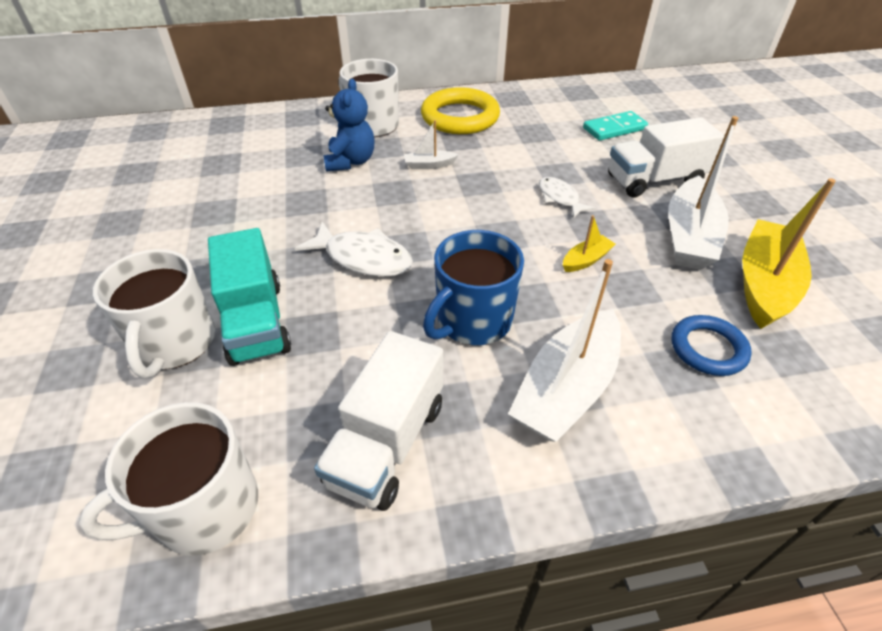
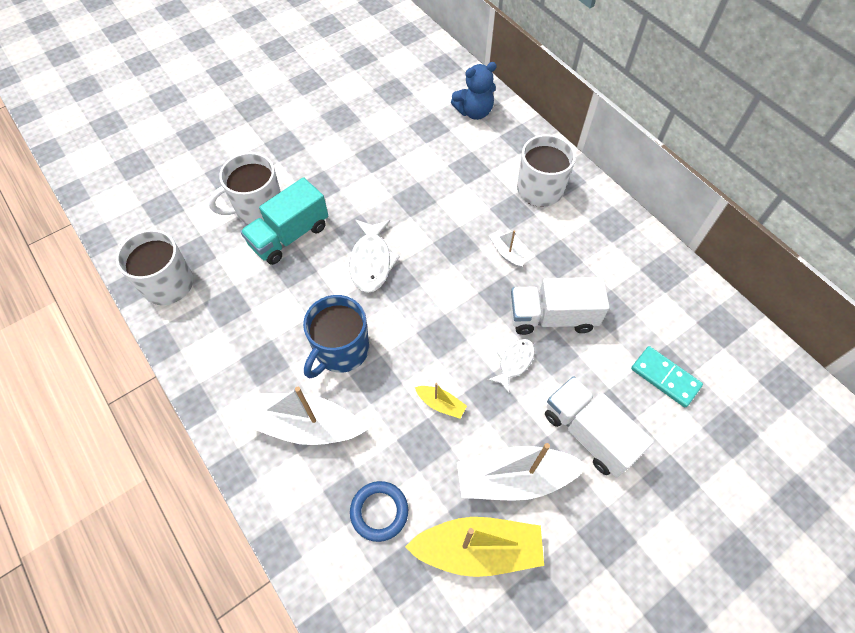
camera: 65 degrees right, 15 degrees up
(350, 162) = (478, 200): blue teddy bear -> blue teddy bear (474, 112)
(387, 443) = (230, 343): white truck -> white truck (552, 317)
(460, 117) = (596, 244): yellow ring -> none
(473, 321) = (341, 350): blue mug -> blue mug turned 75 degrees counterclockwise

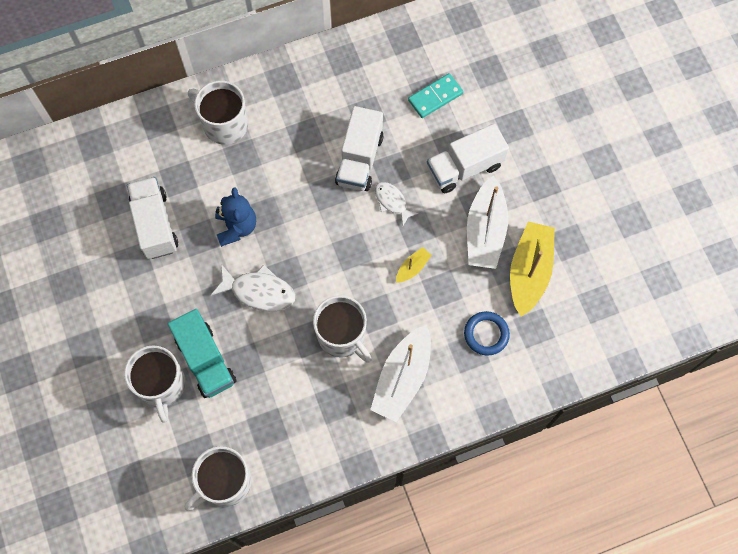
camera: 75 degrees left, 10 degrees up
(341, 350) = (342, 336): blue mug -> white mug
(416, 162) = (155, 225): none -> white truck
(474, 112) = (108, 153): blue teddy bear -> blue teddy bear (236, 227)
(505, 252) = (285, 175): white boat -> none

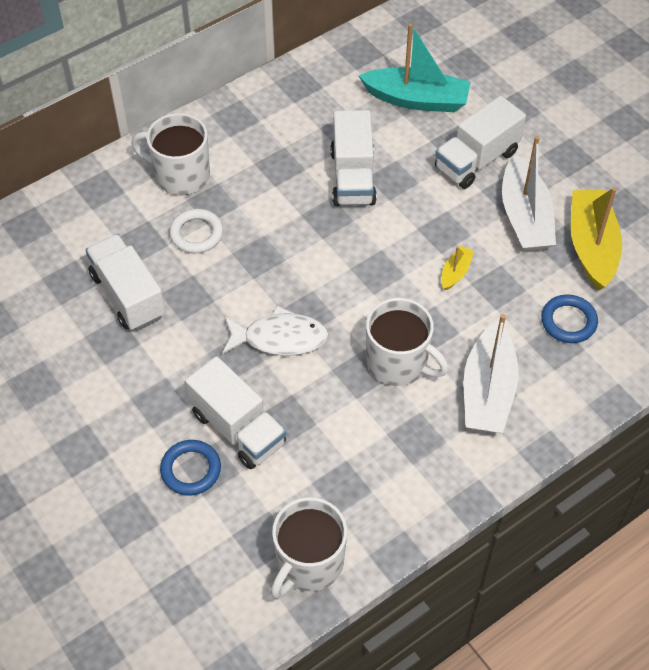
camera: 15 degrees left, 15 degrees down
(162, 385) = (191, 470): white mug -> blue ring
(205, 360) = (238, 428): turquoise truck -> white truck
(222, 182) = (196, 234): none -> white ring
(236, 227) = (229, 276): blue teddy bear -> none
(392, 202) = (406, 211): white fish -> none
(435, 97) = (416, 99): turquoise domino -> turquoise boat

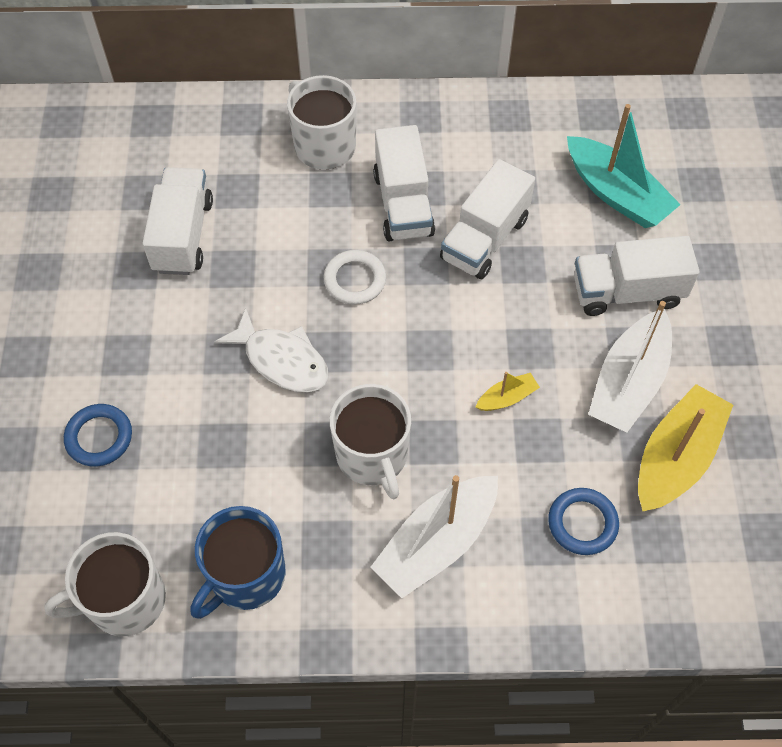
camera: 35 degrees right, 5 degrees up
(196, 234) = (291, 211): white ring -> white ring (355, 280)
(238, 428) = (172, 424): white truck -> white truck (403, 204)
(379, 492) = (246, 576): none -> blue mug

